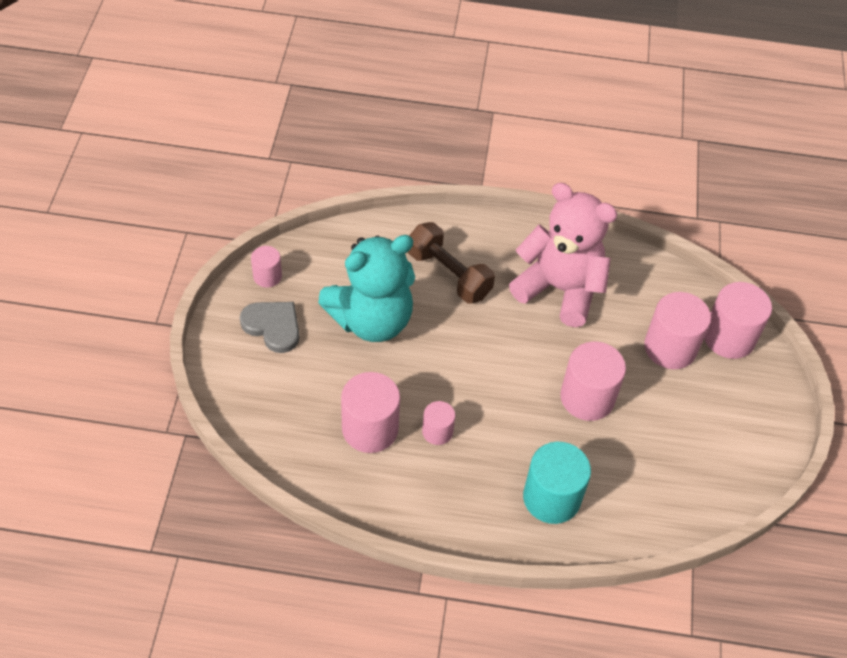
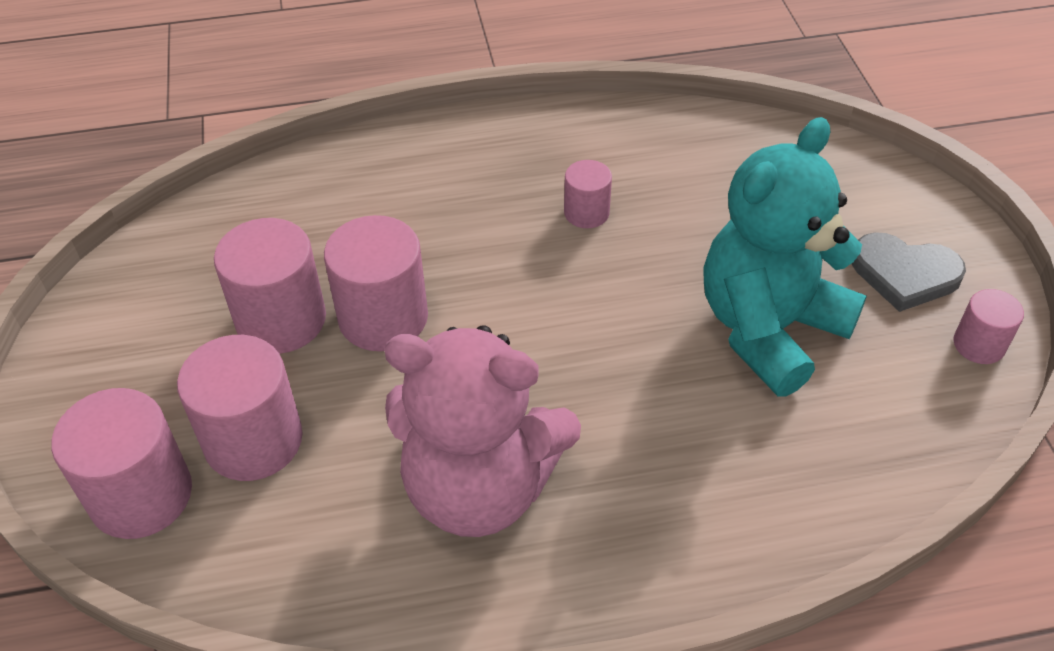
camera: 165 degrees right, 5 degrees down
(370, 429) = (678, 191): pink cylinder -> pink cylinder (281, 320)
(448, 274) = (691, 448): brown dumbbell -> none
(551, 498) = (403, 184): turquoise cylinder -> none

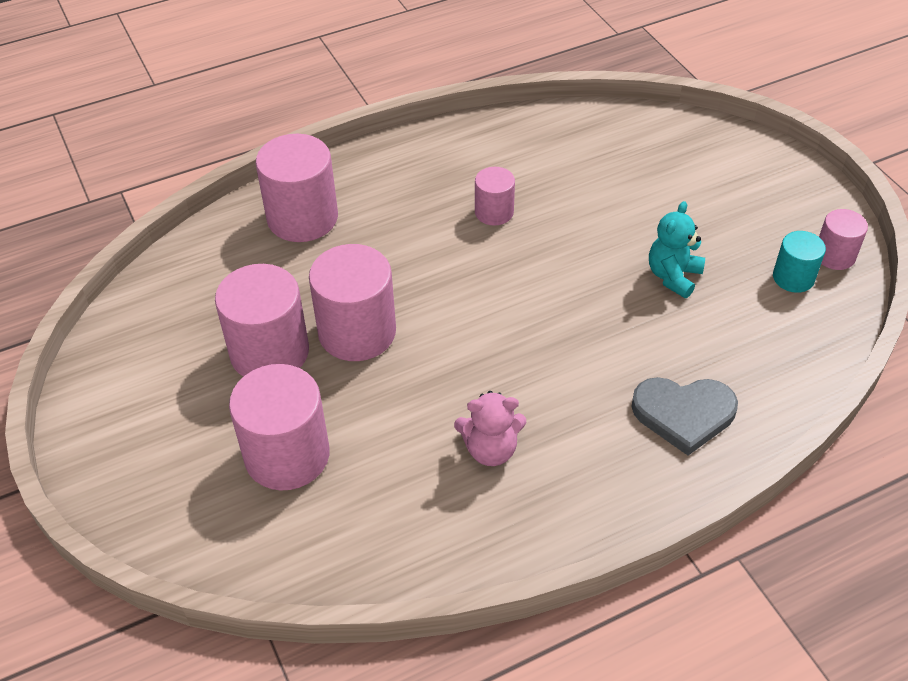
camera: 15 degrees left, 0 degrees up
(141, 495) = (208, 521): pink cylinder -> pink cylinder (302, 218)
(479, 487) = (490, 449): pink teddy bear -> pink teddy bear, size x0.45
(769, 329) = (673, 276): turquoise teddy bear -> turquoise teddy bear, size x0.45
(904, 274) = (762, 212): grey heart -> grey heart (683, 414)
(917, 361) = (793, 278): none -> turquoise cylinder

